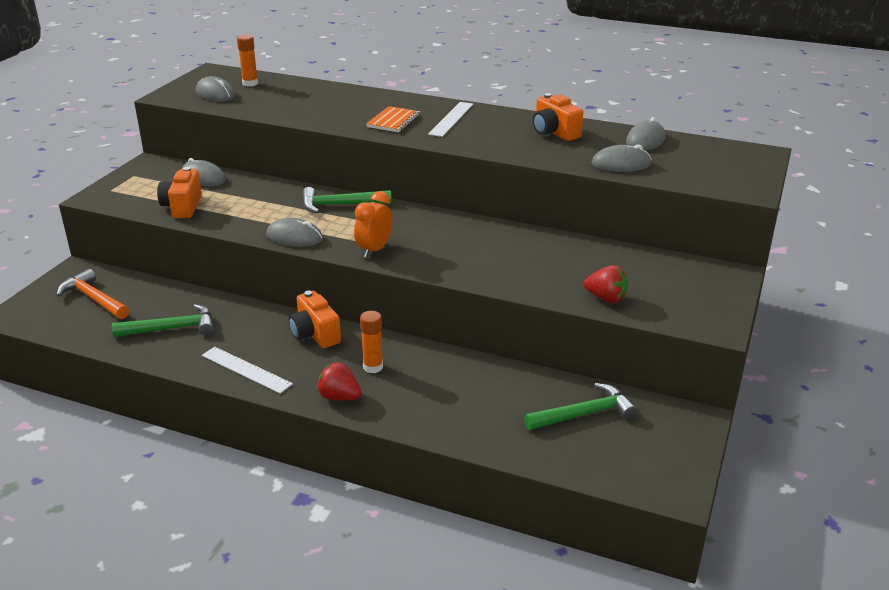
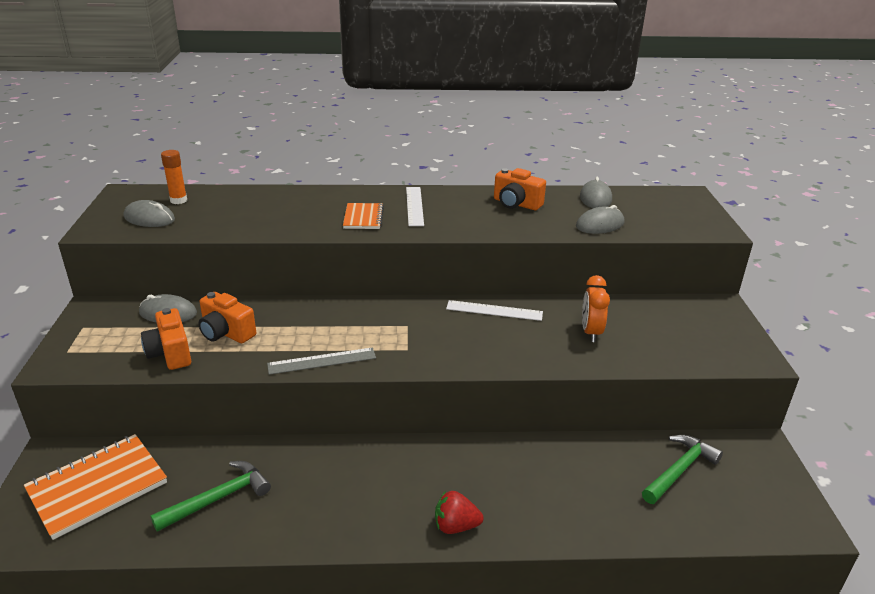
camera: 25 degrees left, 0 degrees up
(94, 299) = (98, 487): orange hammer -> orange notebook
(246, 369) = (337, 524): white ruler -> white ruler (494, 310)
(294, 237) = (322, 361): grey mouse -> grey ruler
(315, 334) = (378, 459): orange camera -> orange camera (226, 333)
(340, 205) = (339, 313): green hammer -> none
(373, 367) = (462, 480): orange glue stick -> none
(374, 250) = (413, 356): orange clock -> orange clock (591, 332)
(606, 298) = (654, 355): red strawberry -> none

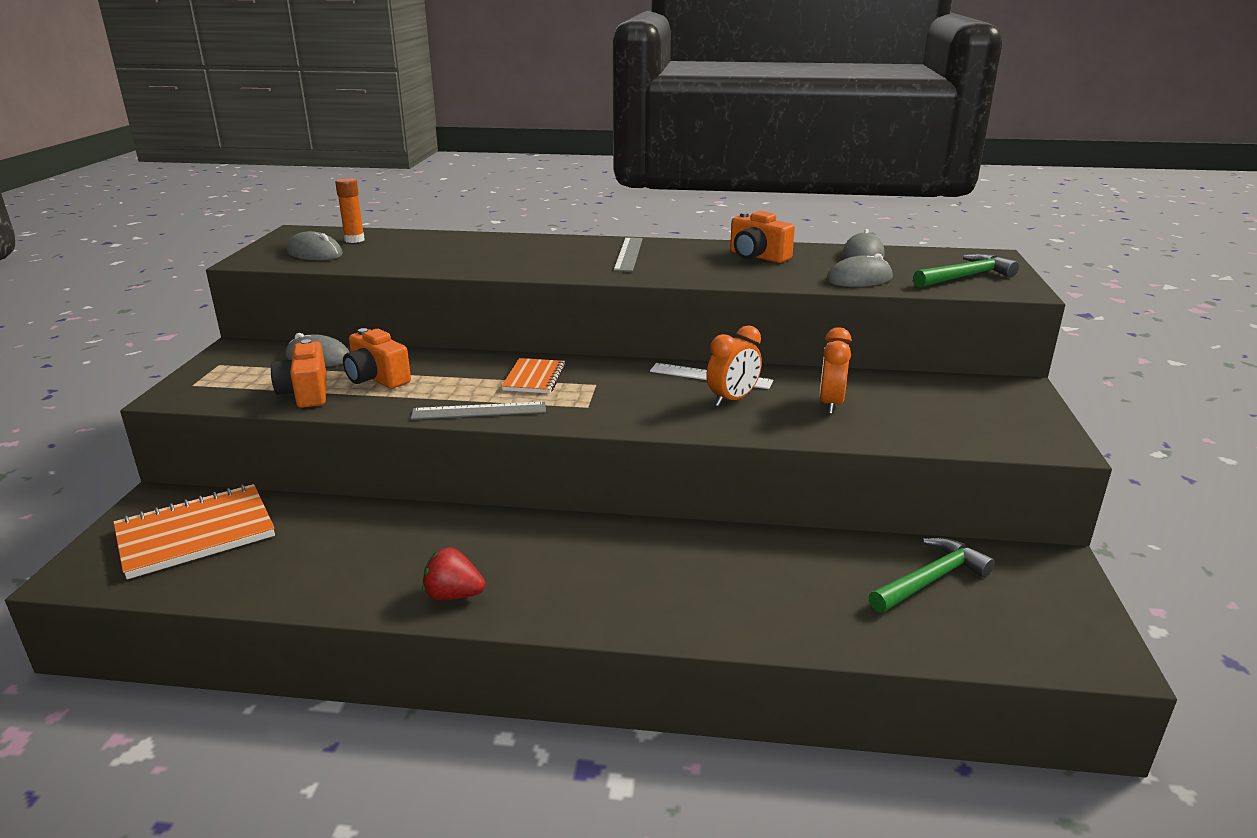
camera: 10 degrees right, 5 degrees down
(218, 498) = (328, 557): green hammer -> green hammer (965, 277)
(363, 218) = (561, 262): orange notebook -> orange notebook (534, 378)
(414, 206) = (628, 254): white ruler -> grey ruler
(455, 526) = (610, 612): red strawberry -> red strawberry (453, 595)
(517, 333) = (732, 400): none -> orange clock

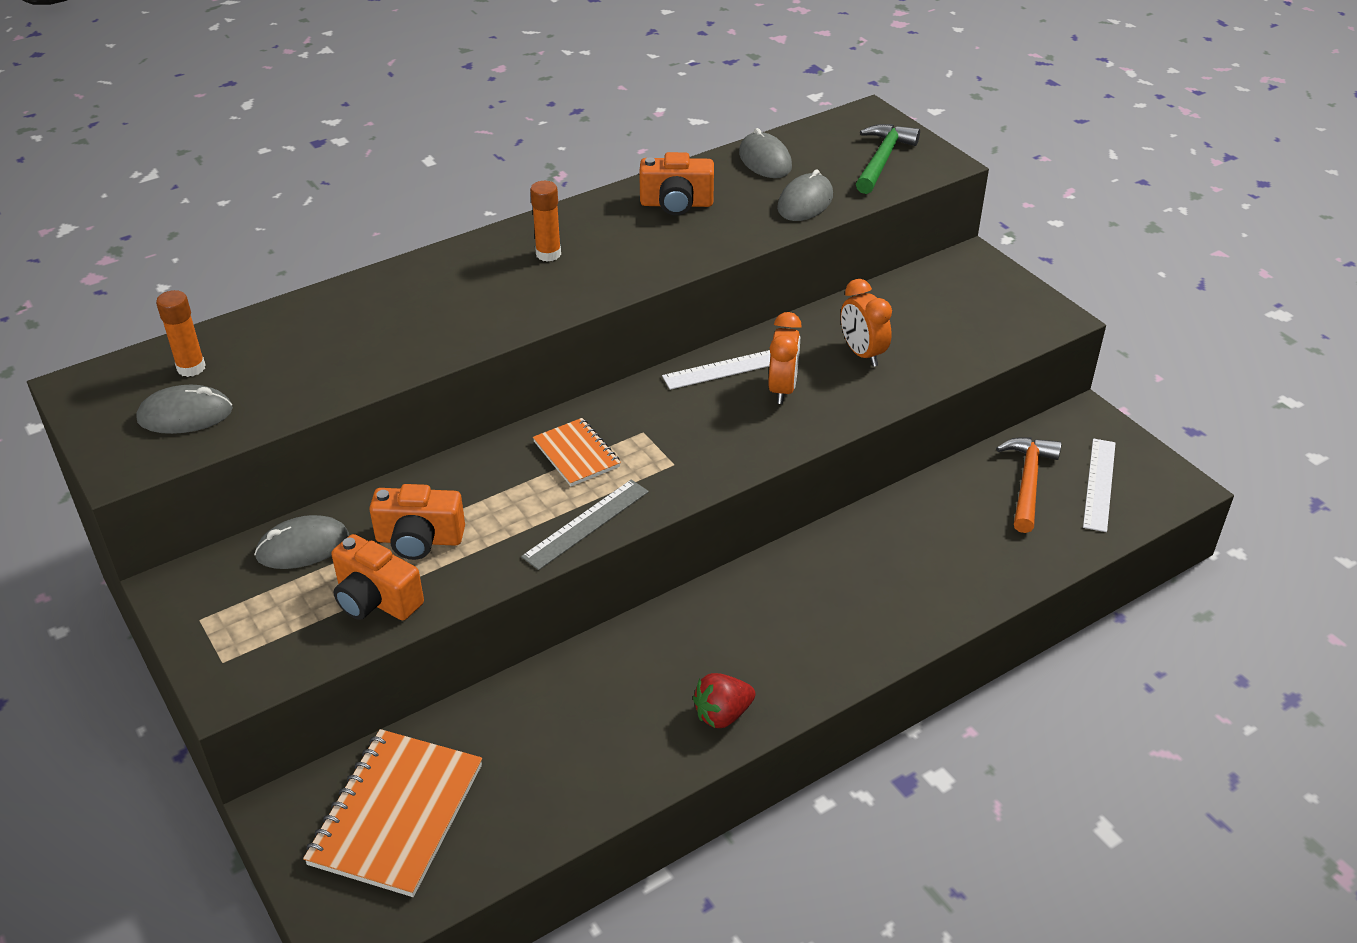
camera: 40 degrees left, 15 degrees up
(628, 254) = (548, 254): grey ruler -> orange glue stick
(930, 579) = (1027, 482): green hammer -> orange hammer
(1009, 615) = (1099, 484): none -> white ruler

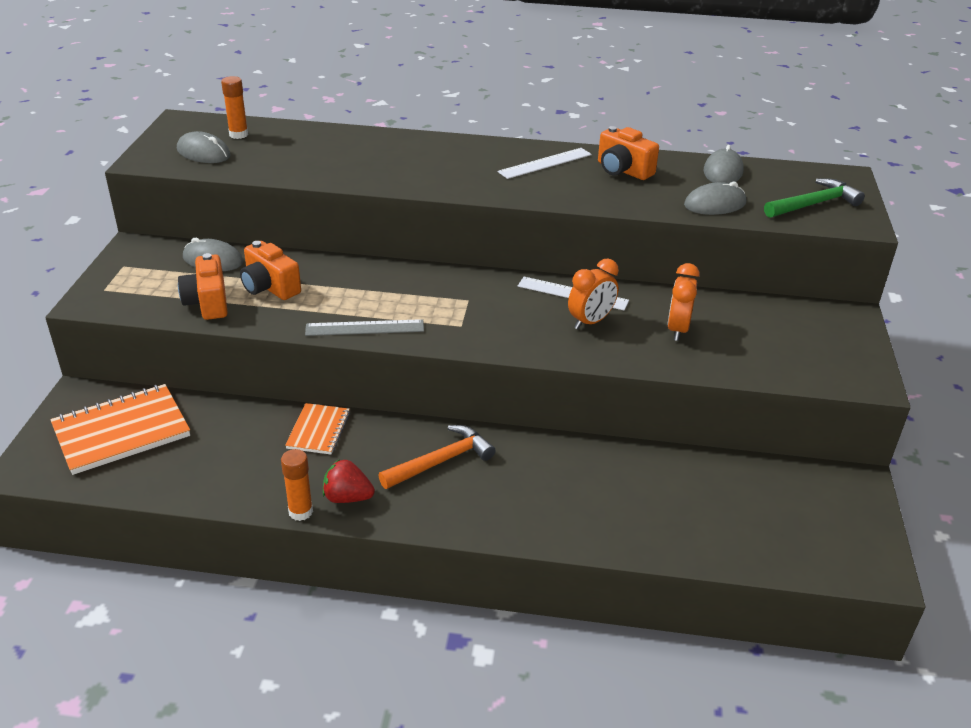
camera: 40 degrees right, 5 degrees down
(548, 254) = (501, 163): orange glue stick -> orange glue stick (300, 512)
(576, 454) = (412, 291): orange notebook -> orange notebook (318, 430)
(1027, 482) = (747, 495): orange hammer -> orange hammer (441, 461)
(1099, 484) = (807, 529): white ruler -> white ruler (545, 163)

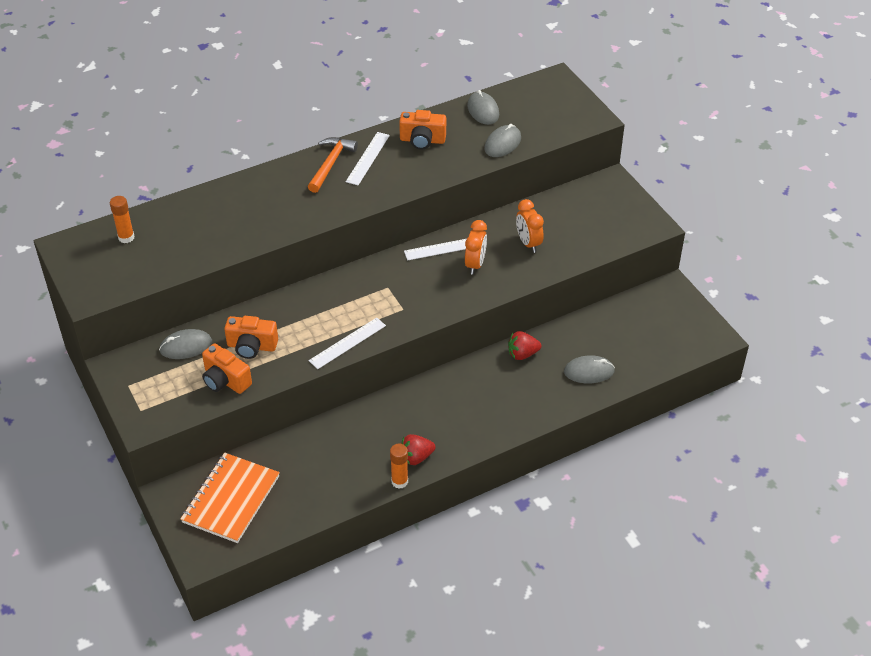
camera: 35 degrees left, 10 degrees up
(203, 153) = (123, 267): grey mouse -> grey mouse (589, 371)
(318, 430) = (353, 426): orange notebook -> none
(365, 328) = (347, 343): grey ruler -> white ruler
(441, 461) = (445, 404): orange hammer -> orange hammer (330, 164)
(586, 457) = (522, 354): none -> red strawberry
(814, 204) = (557, 114): green hammer -> none

